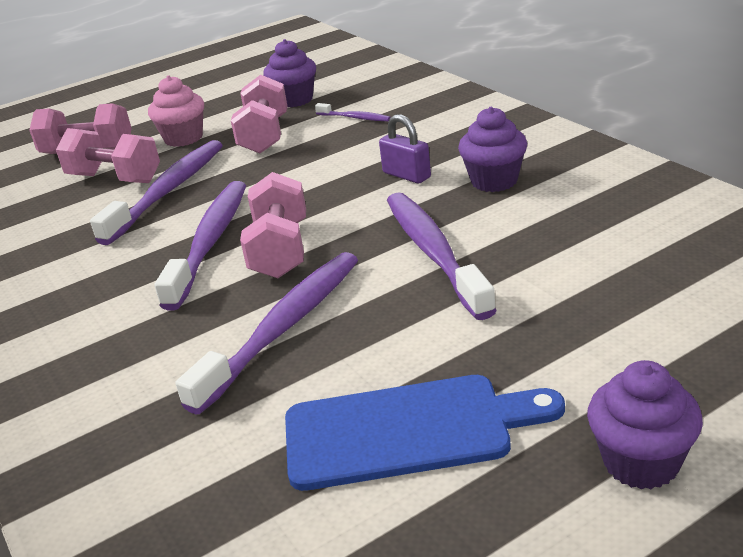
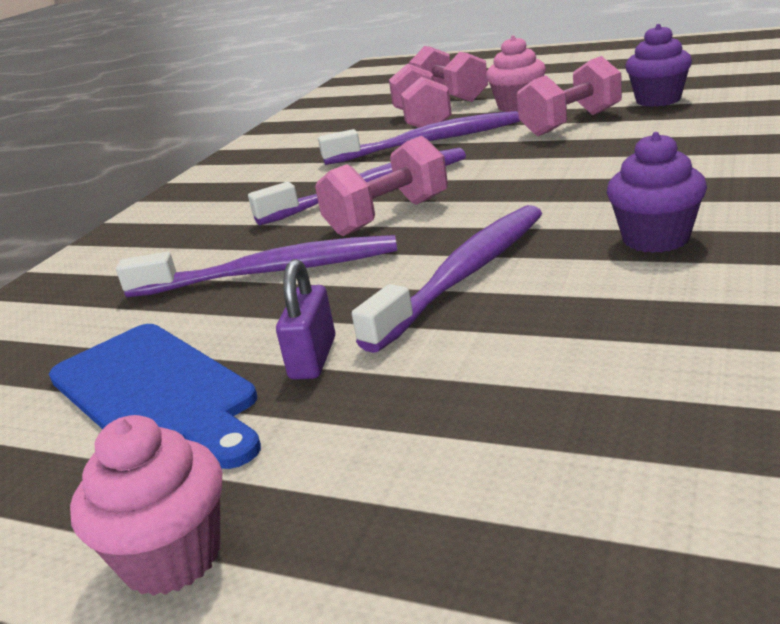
camera: 55 degrees right, 5 degrees down
(355, 118) = (670, 131): purple toothbrush -> none
(406, 175) = (596, 199): purple padlock -> purple padlock (313, 358)
(641, 462) = (172, 557): purple cupcake -> pink cupcake

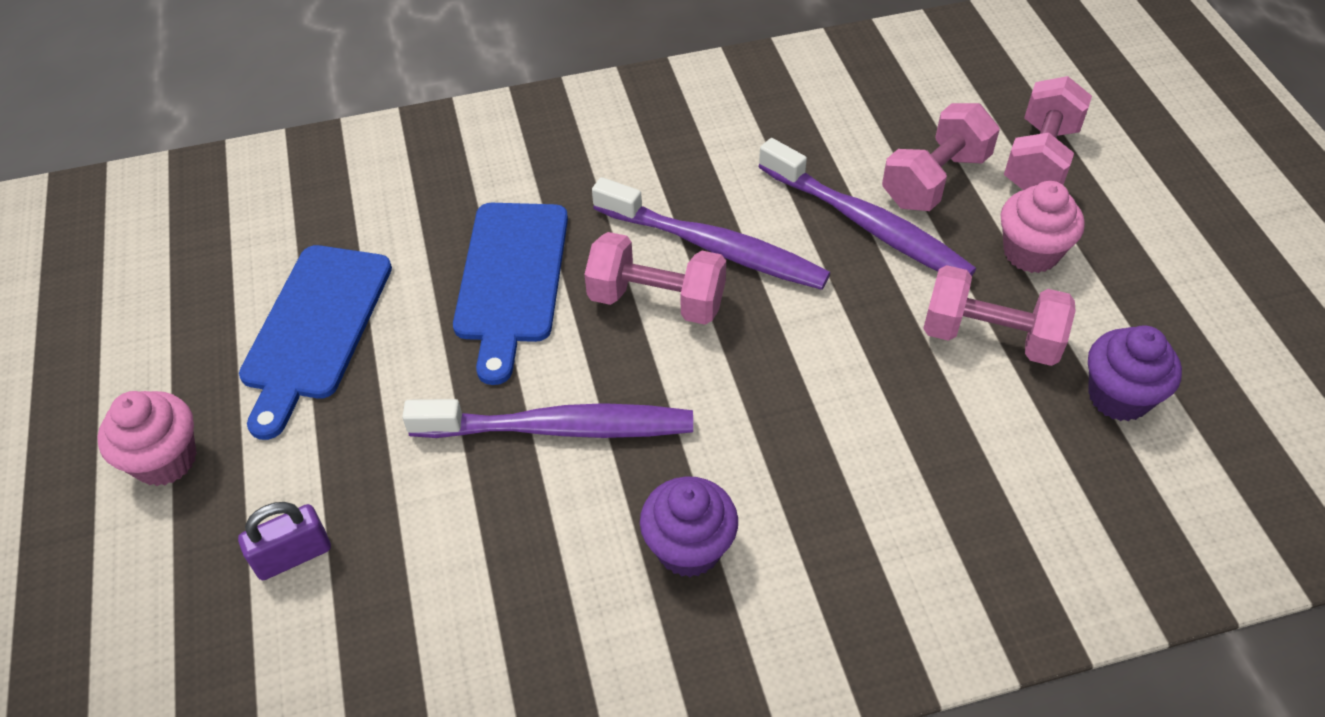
camera: 50 degrees right, 25 degrees up
(270, 272) = (512, 279): purple toothbrush -> blue cutting board
(313, 358) = (392, 397): purple padlock -> purple padlock (293, 556)

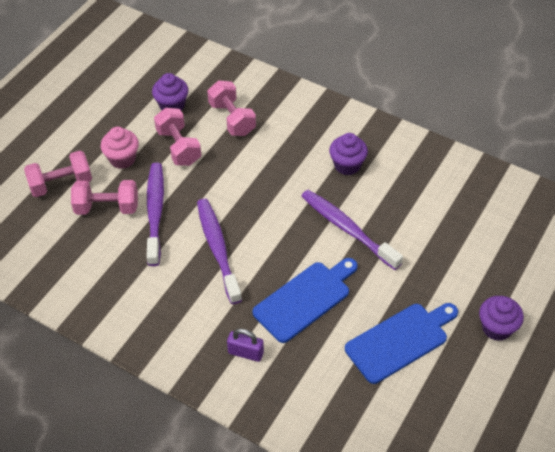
camera: 135 degrees left, 0 degrees up
(165, 460) = (496, 328): pink cupcake -> purple cupcake
(293, 556) = (473, 256): purple padlock -> purple padlock (246, 352)
(656, 300) = (263, 246): pink dumbbell -> pink dumbbell (232, 119)

